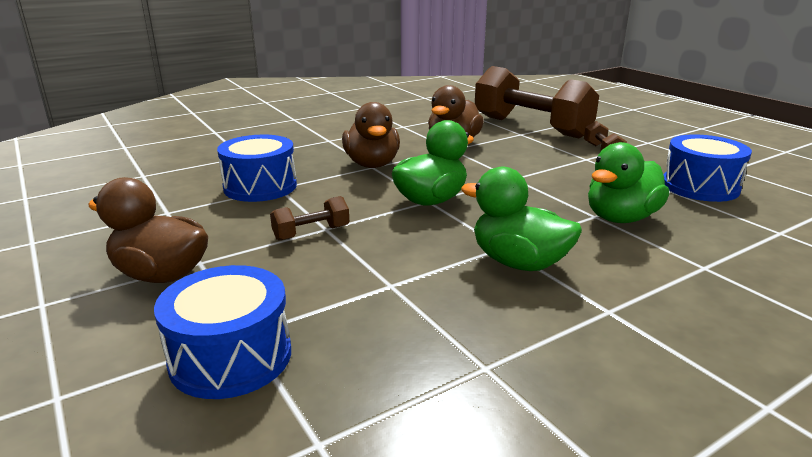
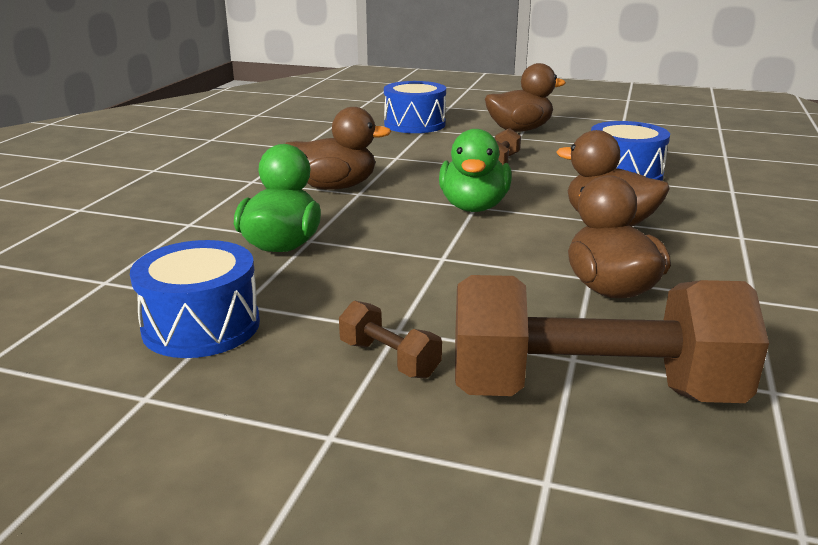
camera: 140 degrees right, 0 degrees up
(518, 263) = (335, 187): green duck -> brown duck

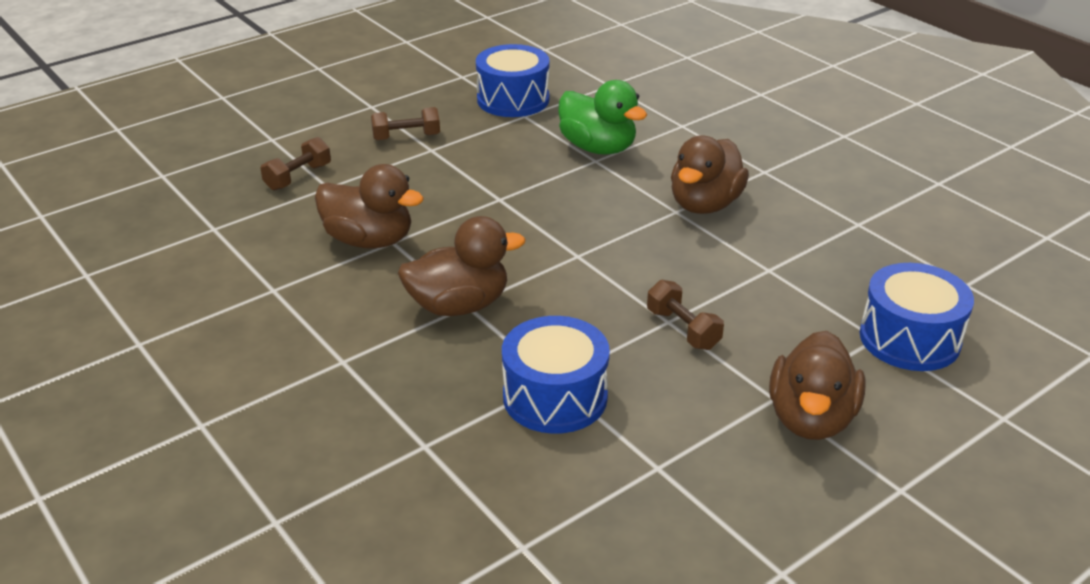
camera: 125 degrees right, 10 degrees up
(473, 207) = (576, 253): green duck -> none
(591, 391) = (298, 177): brown dumbbell -> brown dumbbell, size x0.41

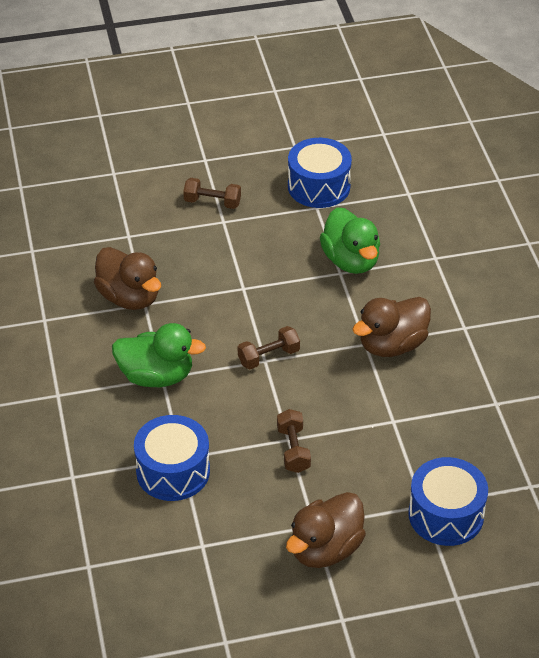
camera: 25 degrees right, 10 degrees up
(298, 177) = (112, 219): brown dumbbell -> brown dumbbell (268, 357)
(459, 305) = (156, 376): brown duck -> green duck

